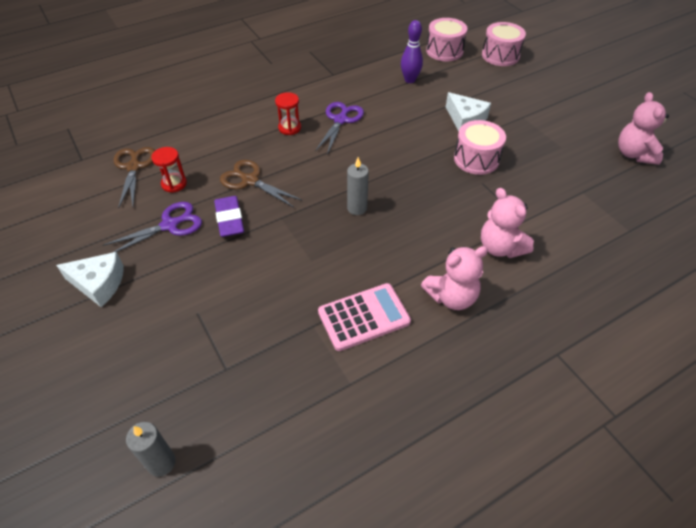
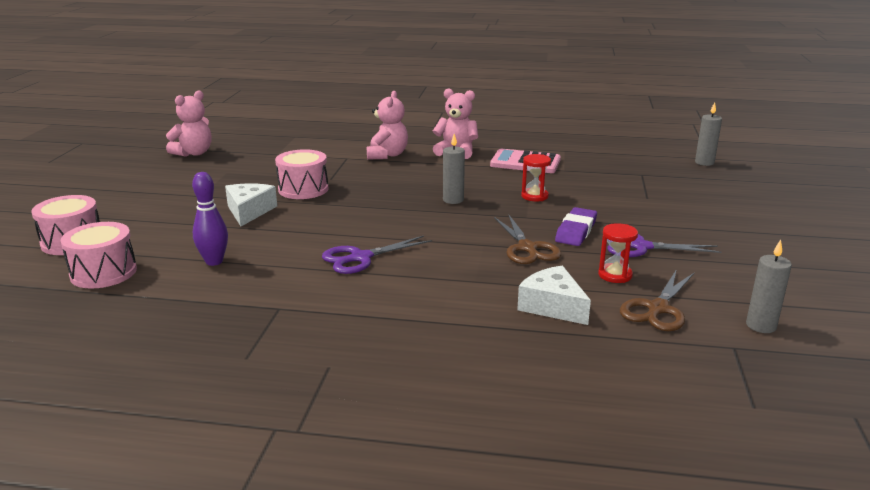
camera: 140 degrees left, 25 degrees down
(66, 183) = (761, 326): none -> grey candle
(99, 284) = (730, 235): white cheese -> white cheese (552, 306)
(289, 128) = (426, 273): red hourglass -> red hourglass (534, 196)

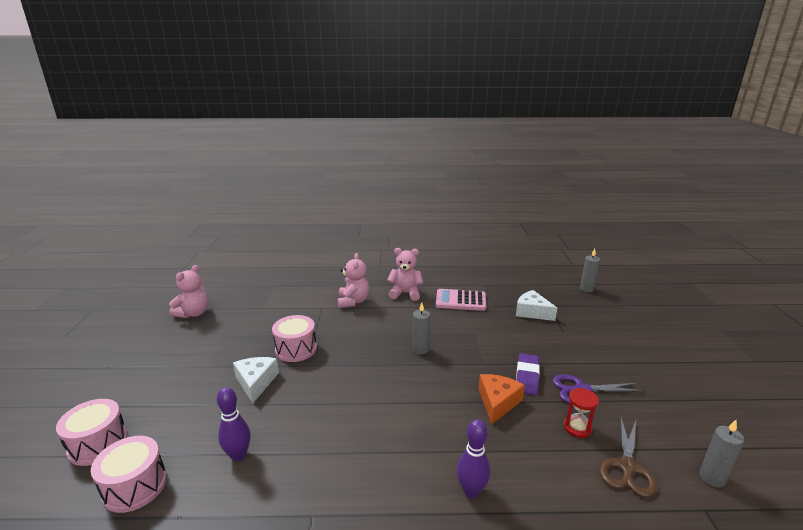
camera: 10 degrees left, 0 degrees up
(361, 258) = (367, 432): purple scissors -> none
(460, 308) = (471, 491): none -> purple bowling pin
(527, 248) = (497, 402): brown scissors -> orange cheese
(534, 196) = (481, 338): red hourglass -> none
(552, 306) = (545, 476): white cheese -> white cheese (532, 312)

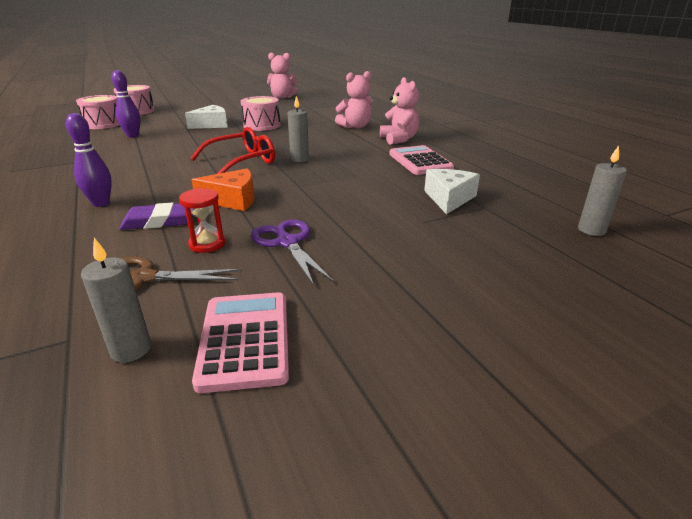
camera: 65 degrees right, 5 degrees up
(405, 382) = (241, 162): none -> red glasses
(527, 376) = (291, 209): purple eraser -> purple eraser (160, 221)
(697, 428) = (245, 340): none -> pink calculator

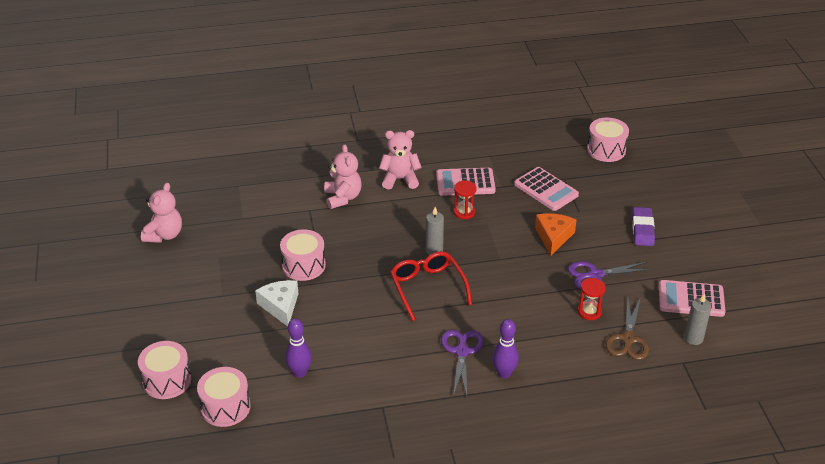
camera: 75 degrees left, 10 degrees up
(143, 182) = (462, 352): none -> purple scissors
(160, 221) = (547, 336): purple eraser -> purple eraser (642, 229)
(233, 200) = (518, 297): orange cheese -> orange cheese (553, 237)
(369, 165) = (464, 212): none -> red hourglass
(449, 198) = (546, 190): white cheese -> pink calculator
(591, 230) = (606, 150): grey candle -> pink drum

